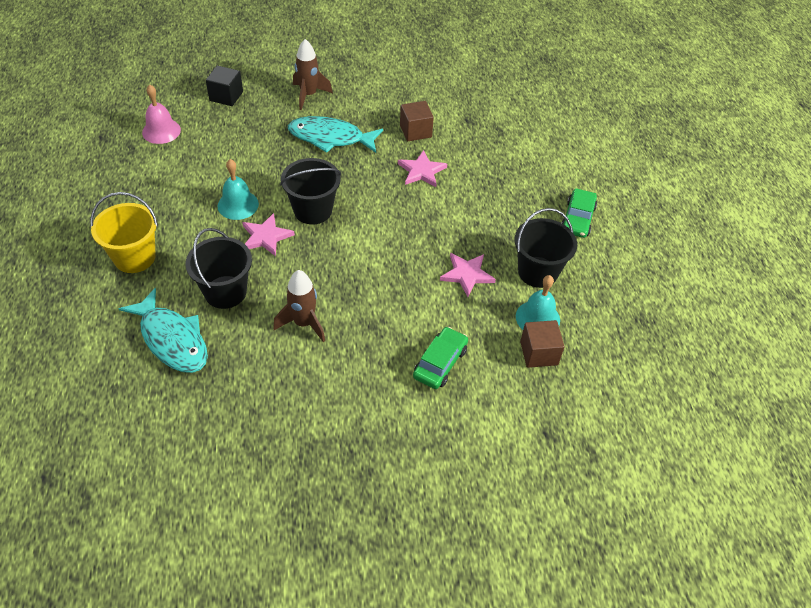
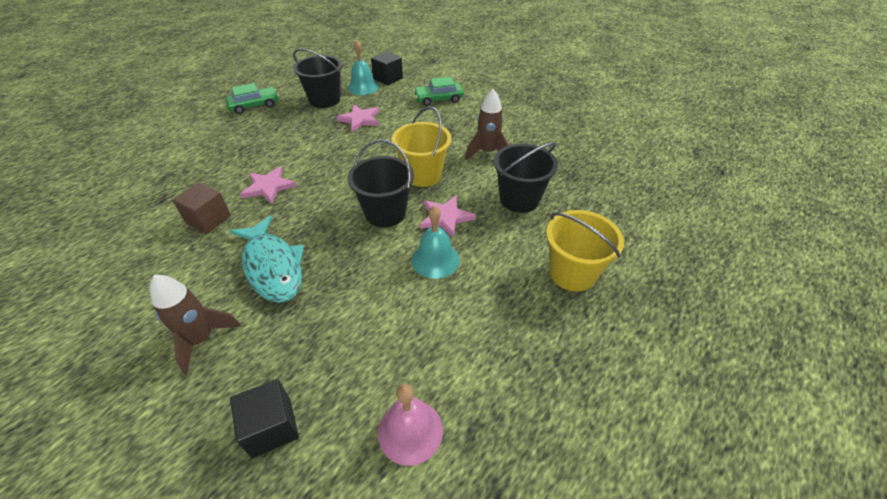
camera: 130 degrees left, 5 degrees down
(172, 339) = (586, 193): turquoise fish -> none
(329, 259) = (423, 175): none -> yellow bucket
(539, 353) = (388, 78): brown cube -> black cube

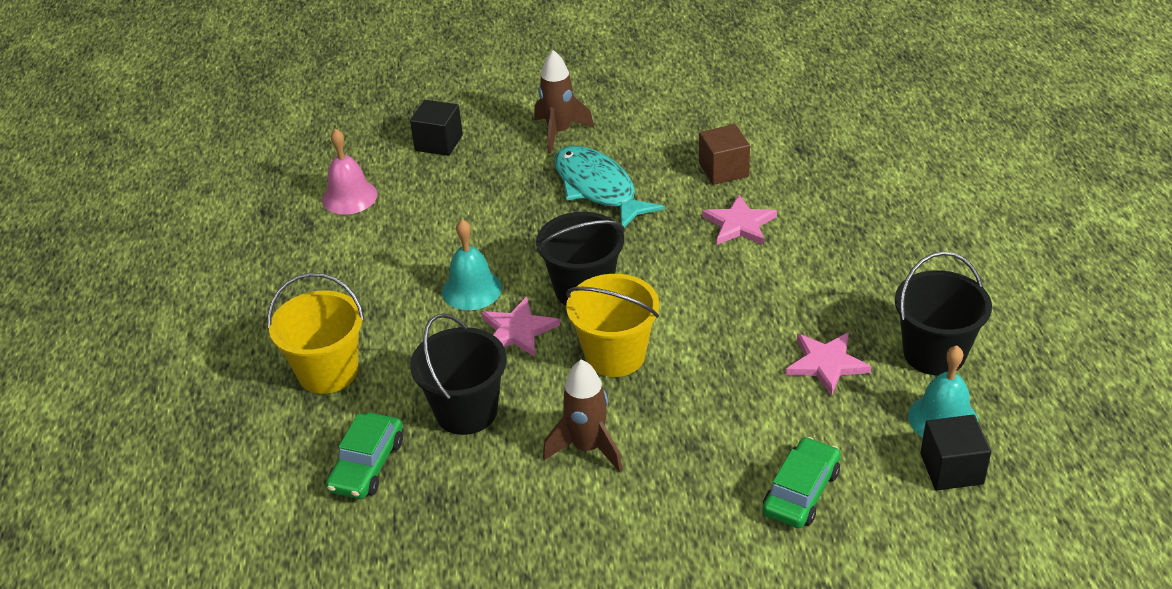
camera: 135 degrees right, 5 degrees down
(254, 105) = (985, 274): green car -> green car (367, 465)
(272, 267) = (598, 188): turquoise fish -> turquoise fish turned 45 degrees clockwise

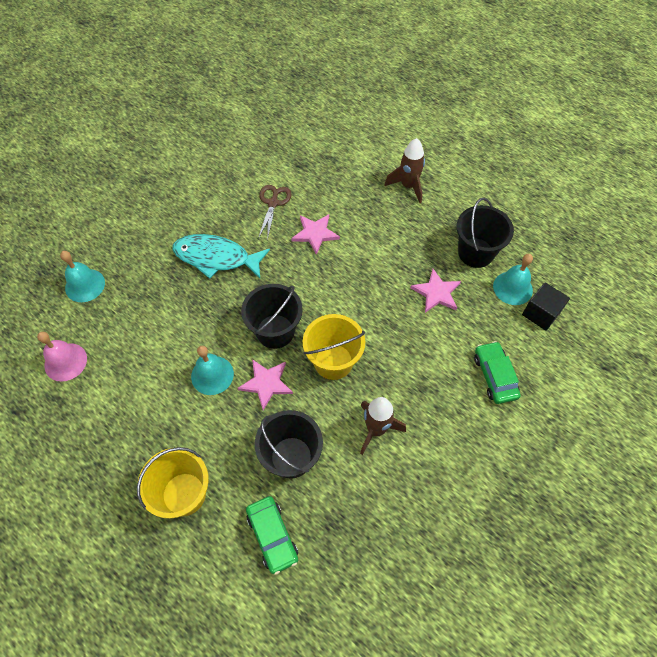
camera: 45 degrees left, 20 degrees up
(439, 143) = (85, 285): black cube -> turquoise bell
(559, 133) = (155, 233): brown rocket -> brown rocket (408, 186)
(723, 170) = (273, 203): brown cube -> brown scissors

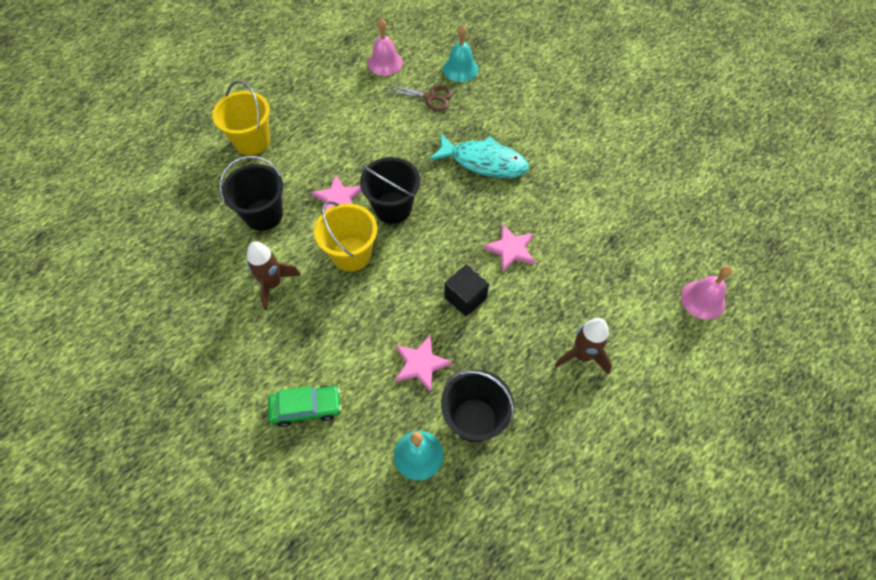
camera: 95 degrees right, 0 degrees up
(212, 375) = (354, 159): turquoise bell -> none
(216, 258) = (484, 162): turquoise fish -> turquoise fish turned 90 degrees clockwise
(272, 536) = (200, 198): green car -> none
(273, 203) = (555, 212): brown scissors -> brown scissors (430, 97)
(349, 115) = (703, 299): none -> pink bell
(541, 313) = (378, 481): black cube -> black cube (465, 297)

